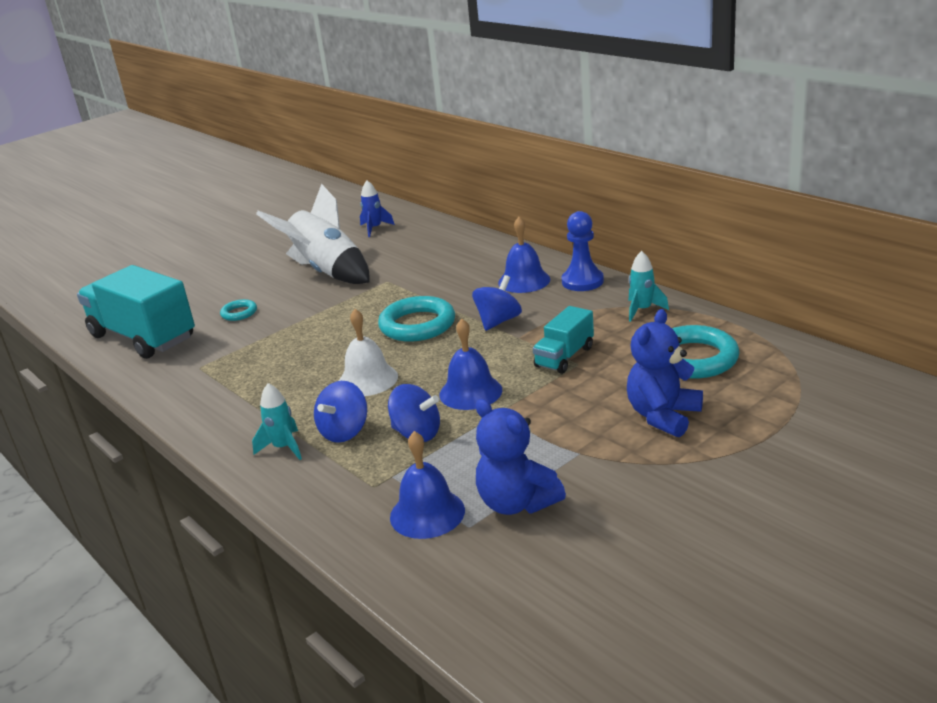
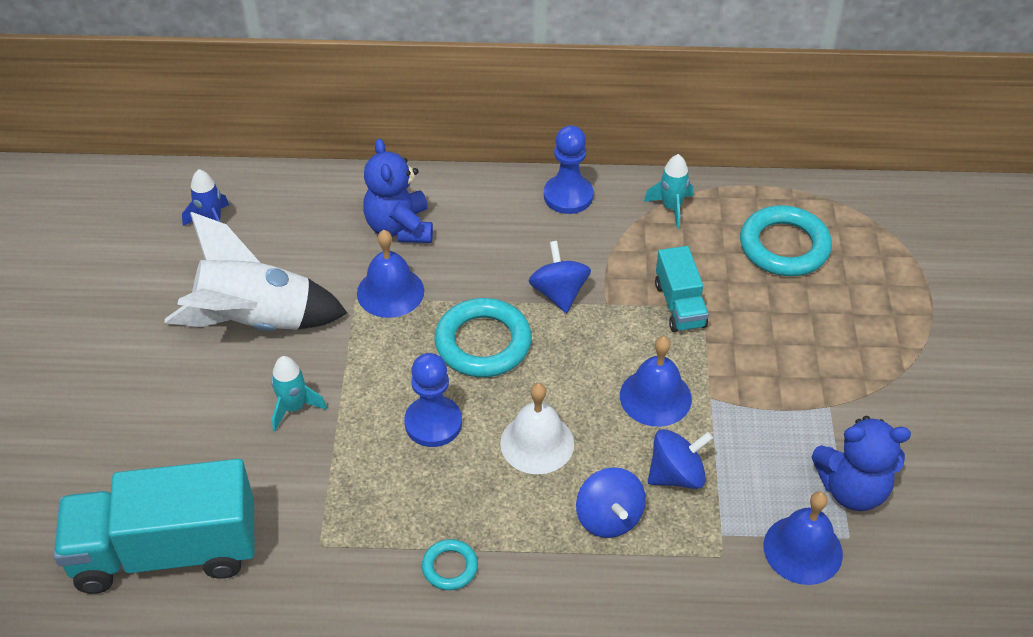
camera: 50 degrees left, 20 degrees up
(239, 313) = (240, 443): turquoise ring -> turquoise ring (450, 567)
(283, 448) = (579, 575): turquoise rocket -> turquoise rocket (294, 408)
(333, 346) = (433, 423): none -> blue pawn
(524, 281) = (508, 223): blue bell -> blue bell (390, 292)
(663, 416) = (839, 326): blue teddy bear -> blue teddy bear (400, 228)

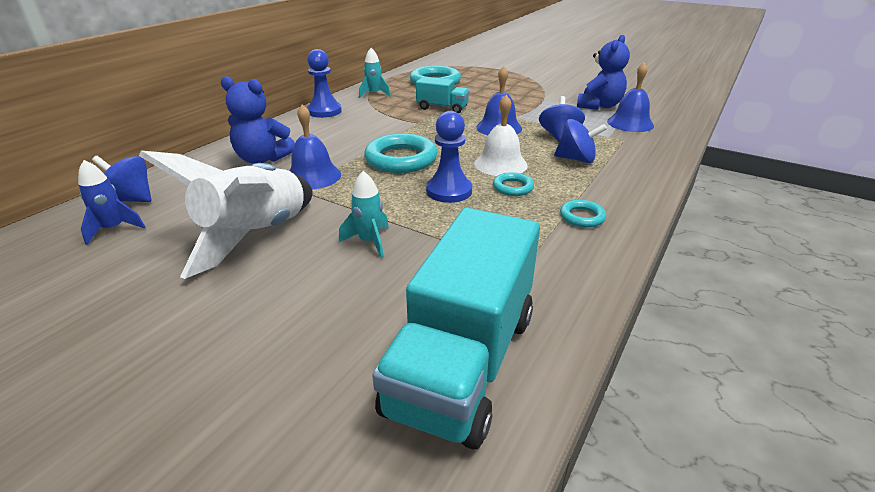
camera: 60 degrees left, 15 degrees down
(481, 478) = (513, 187): none -> turquoise ring
(559, 293) = (392, 130): blue spinning top -> blue spinning top (130, 199)

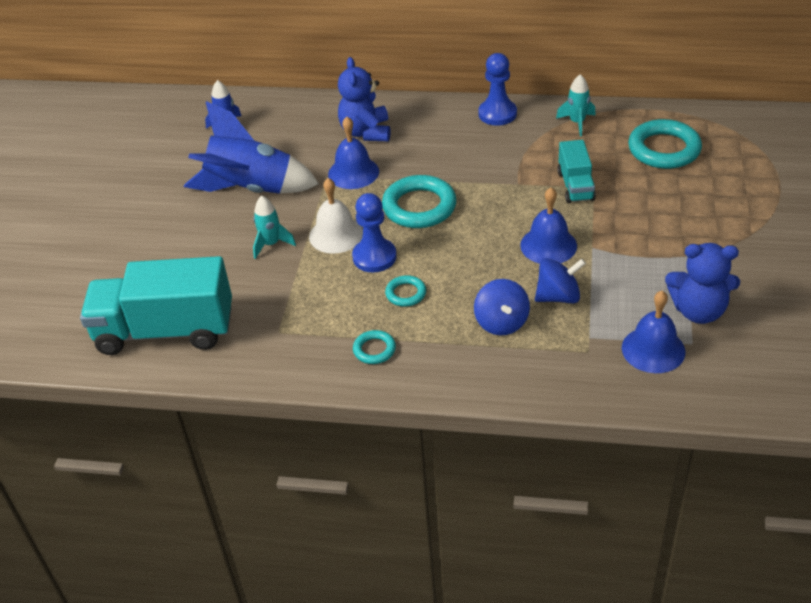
camera: 70 degrees right, 10 degrees up
(130, 199) = (265, 110): blue spinning top -> none
(256, 236) = (251, 189): white rocket -> blue rocket
(500, 164) = (452, 272): white bell -> white bell (336, 235)

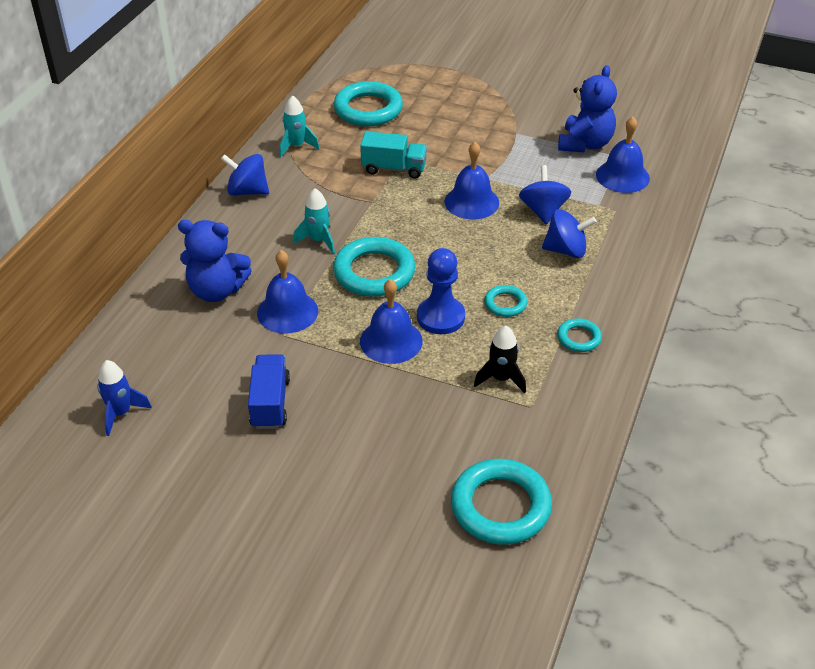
camera: 80 degrees left, 0 degrees up
(165, 331) = (500, 506): turquoise truck -> turquoise ring
(251, 189) = (270, 403): blue rocket -> blue truck
(271, 244) = (383, 396): turquoise rocket -> turquoise rocket (318, 240)
(307, 307) = (501, 378): none -> black rocket
(336, 235) = (391, 341): white bell -> blue bell
(497, 114) = (247, 191): blue pawn -> blue spinning top

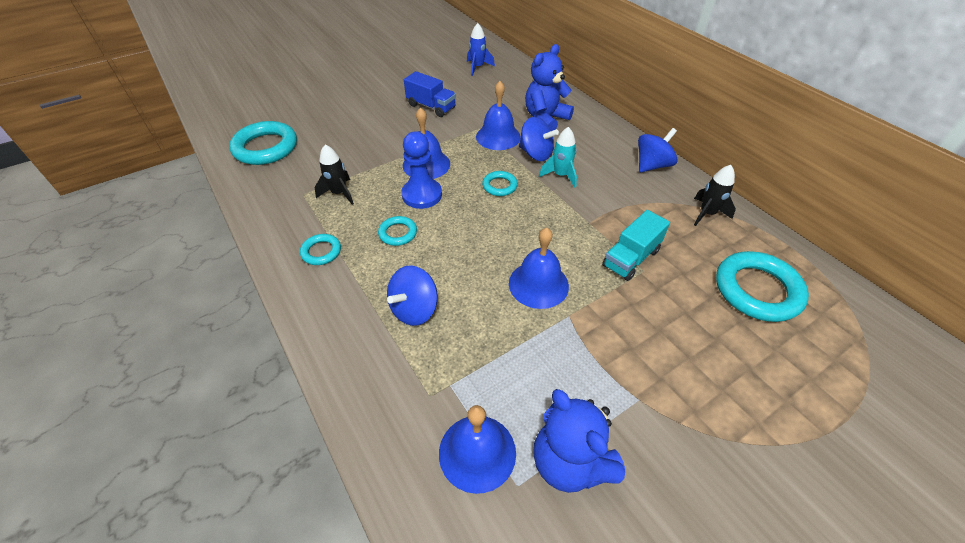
camera: 125 degrees right, 5 degrees up
(296, 146) = (707, 214): turquoise rocket -> black rocket
(374, 272) = (499, 186): turquoise ring -> turquoise ring, size x0.51
(543, 211) = (481, 329): blue spinning top -> blue spinning top (535, 154)

